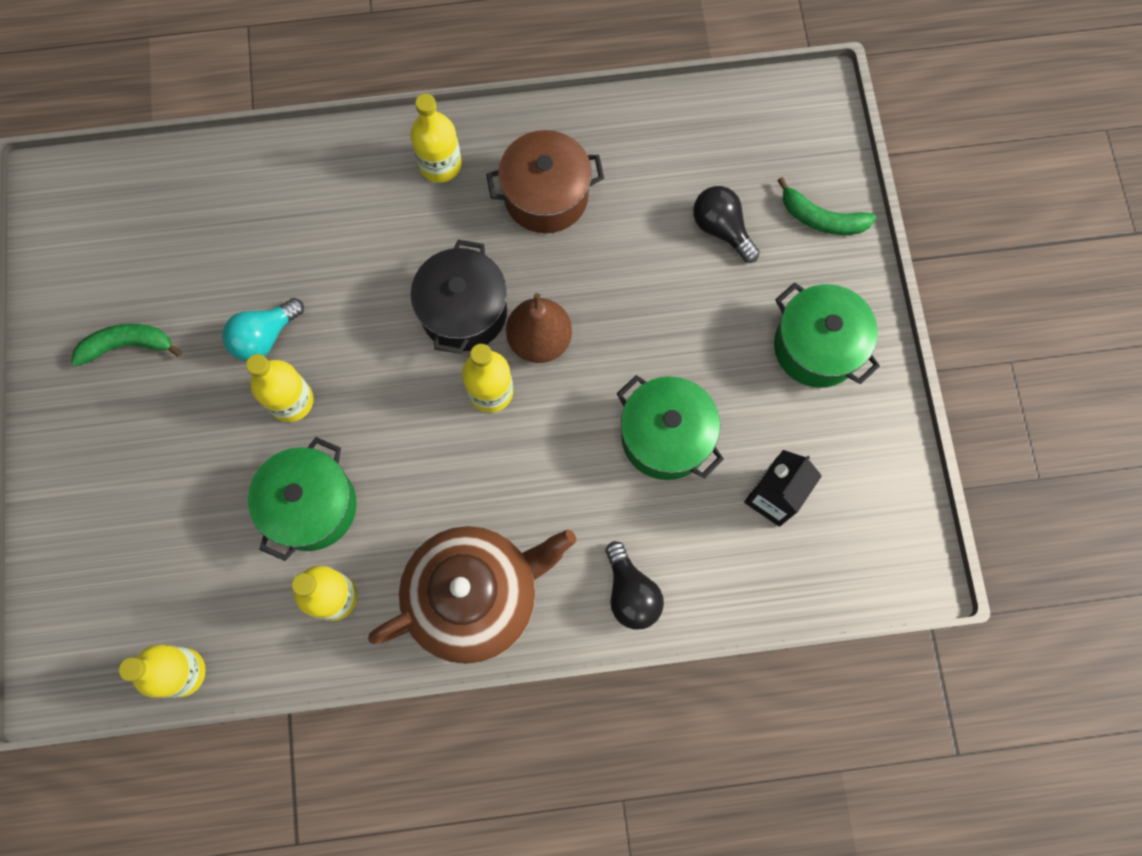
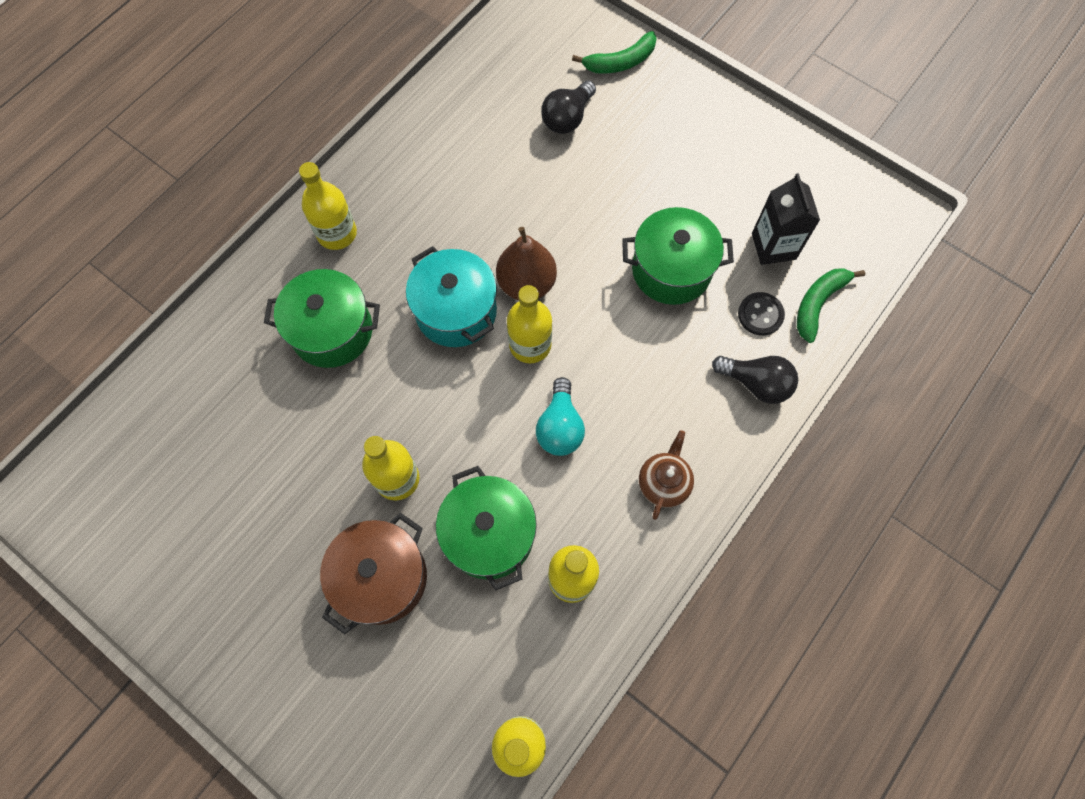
camera: 45 degrees left, 5 degrees down
(127, 345) = (228, 557): green banana -> green banana (818, 304)
(264, 336) = (330, 454): turquoise light bulb -> turquoise light bulb (560, 427)
(464, 311) = (456, 311): black pot -> turquoise pot
(475, 596) = (664, 482): brown teapot -> brown teapot, size x0.44
(546, 196) = (432, 193): brown pot -> brown pot (382, 578)
(697, 542) = (760, 315): none -> black button
(721, 229) = (567, 118): black light bulb -> black light bulb turned 60 degrees counterclockwise
(816, 347) = (700, 137): green pot -> green pot (332, 331)

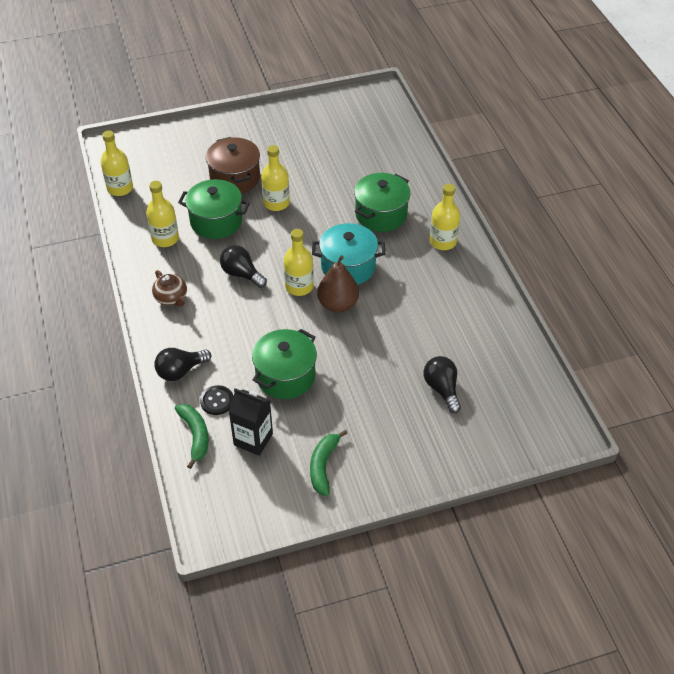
camera: 125 degrees right, 20 degrees down
(560, 427) = (241, 274): turquoise light bulb -> black light bulb
(620, 62) = (468, 447): green banana -> green banana (323, 466)

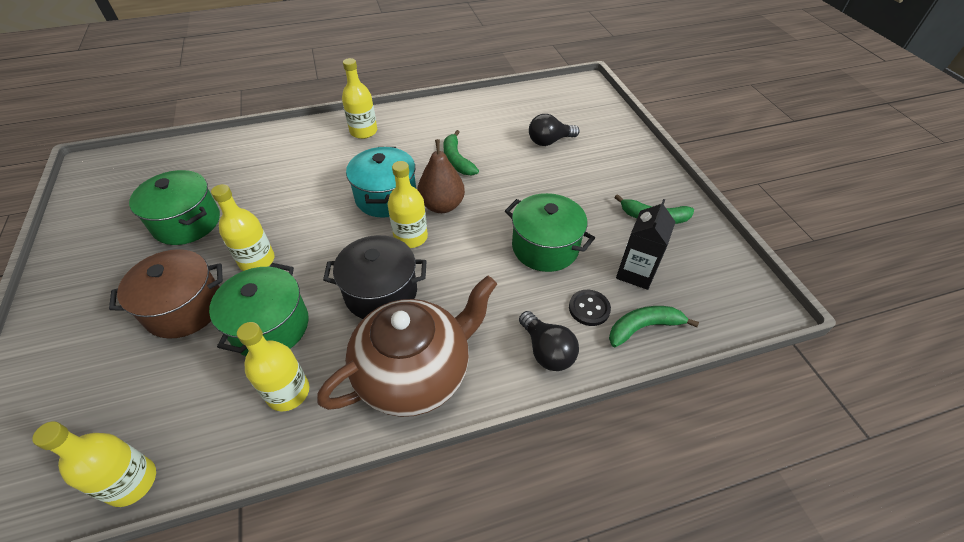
camera: 90 degrees left, 0 degrees up
(171, 298) = (415, 372): brown teapot -> brown teapot, size x2.28
(241, 274) = (381, 293): black light bulb -> black pot
(381, 214) = (310, 171): green pot -> green pot (187, 222)
(403, 313) = (457, 160): none -> green banana

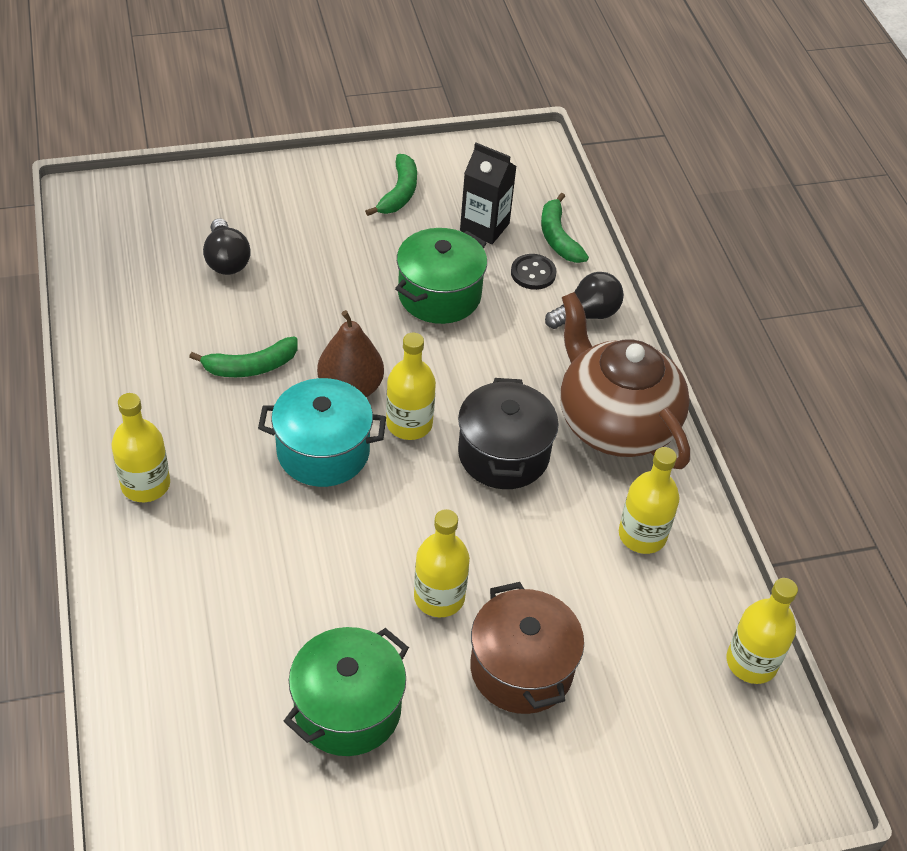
camera: 90 degrees left, 0 degrees up
(270, 326) = (553, 565): green pot -> none

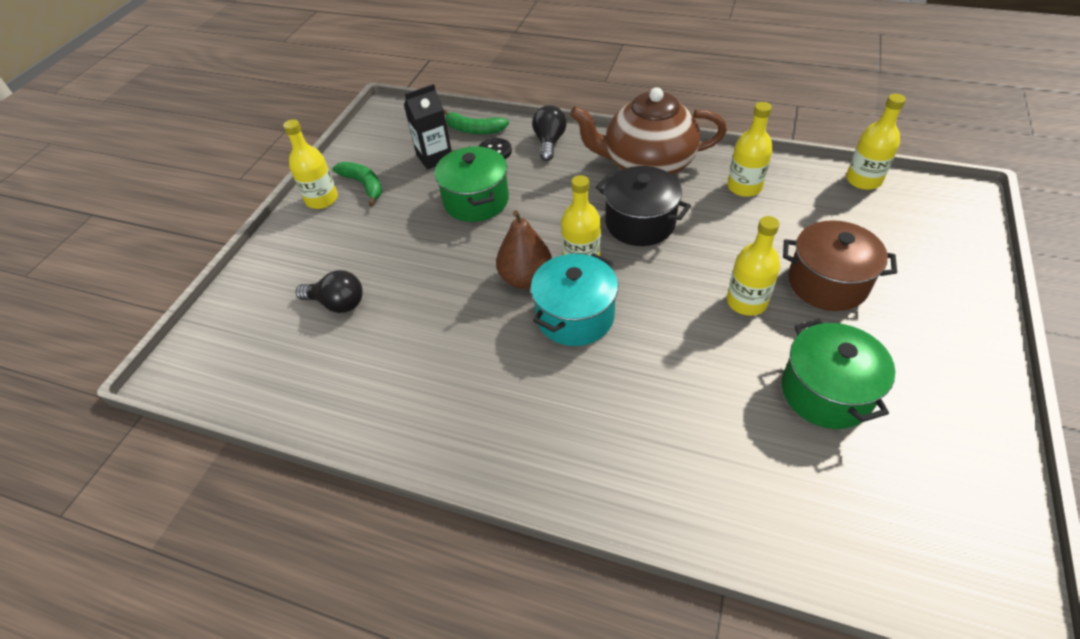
camera: 50 degrees left, 0 degrees up
(145, 484) = (533, 446): yellow bottle -> yellow bottle (322, 199)
(251, 367) = (460, 328): green banana -> none

